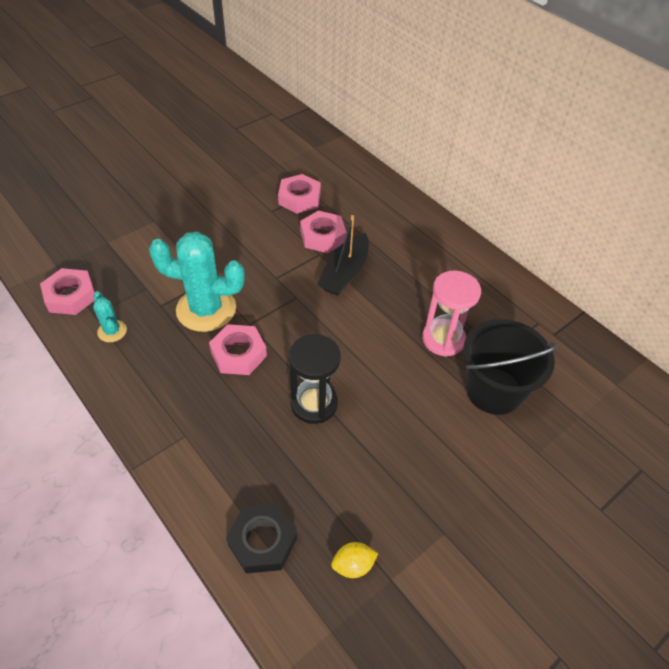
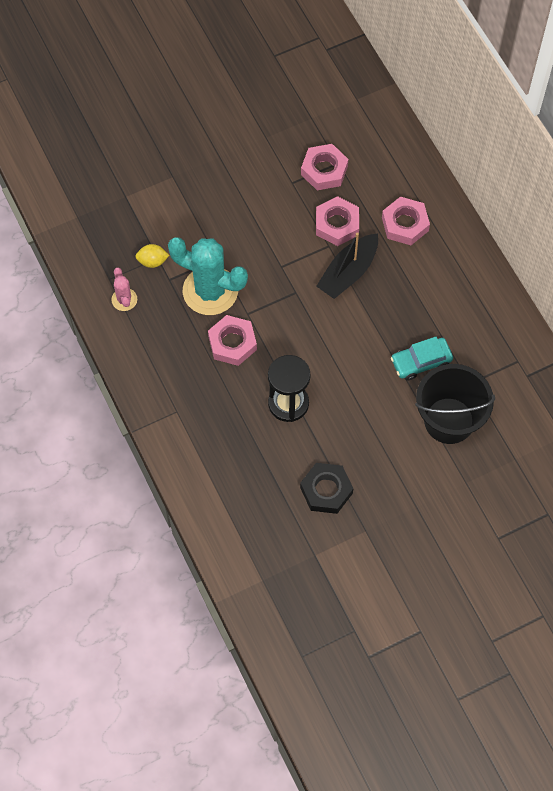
camera: 15 degrees right, 15 degrees up
(70, 296) = (89, 254): pink nut -> pink nut (405, 224)
(112, 331) = (124, 299): turquoise cactus -> pink cactus
(262, 541) = (225, 508): black nut -> black nut (326, 490)
(353, 565) = (289, 539): yellow lemon -> yellow lemon (152, 261)
(443, 339) = (421, 362): pink hourglass -> turquoise car

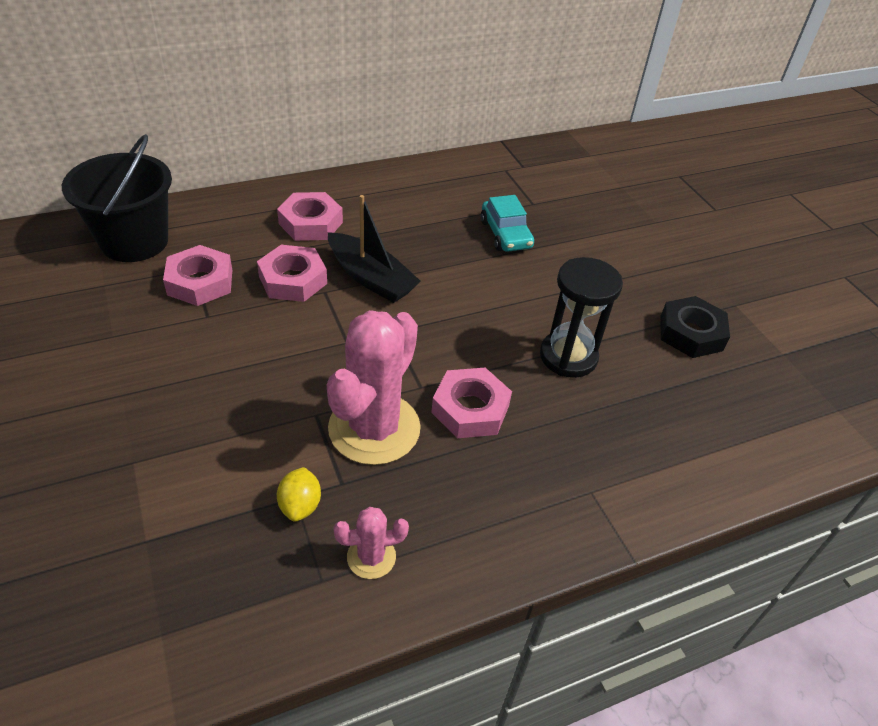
camera: 90 degrees left, 20 degrees down
(210, 291) = (374, 428): turquoise cactus -> pink cactus
(449, 420) = (581, 224): black bucket -> black bucket (134, 241)

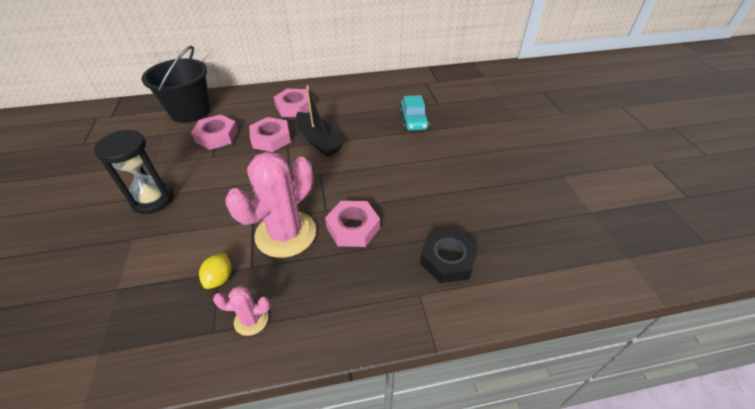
camera: 15 degrees right, 0 degrees up
(568, 356) = (431, 200): black hourglass -> black hourglass (153, 199)
(691, 333) = (524, 192): black nut -> black nut (447, 260)

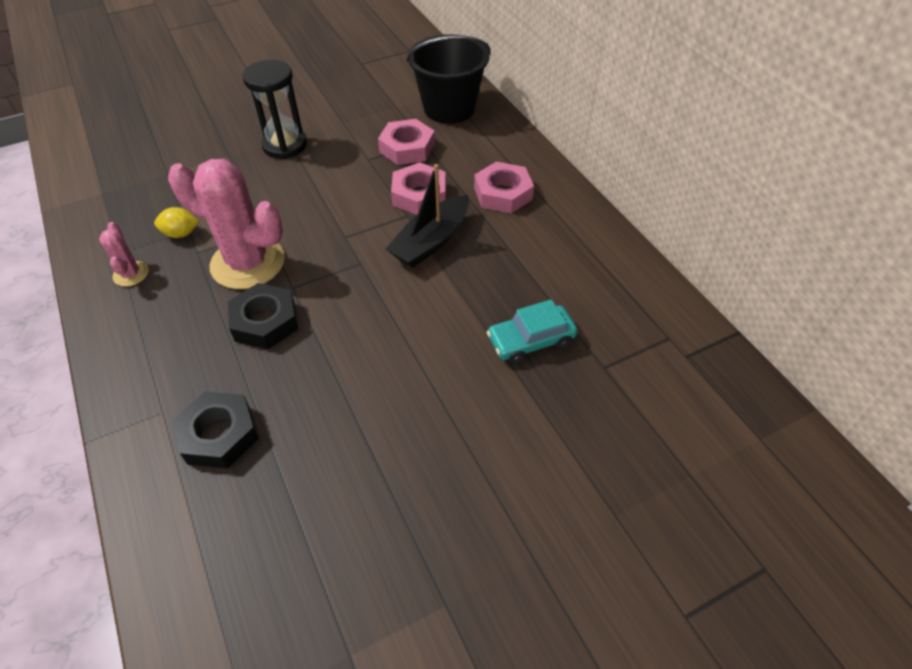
camera: 75 degrees right, 5 degrees up
(353, 228) = (265, 321): pink nut -> black nut

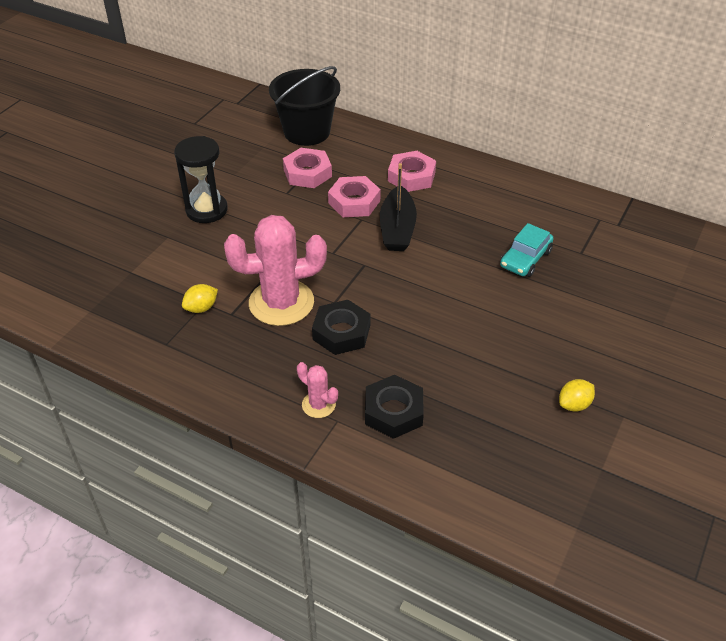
camera: 35 degrees left, 5 degrees down
(131, 274) = (196, 353): pink cactus -> pink cactus (318, 405)
(404, 550) = (574, 404): none -> yellow lemon

